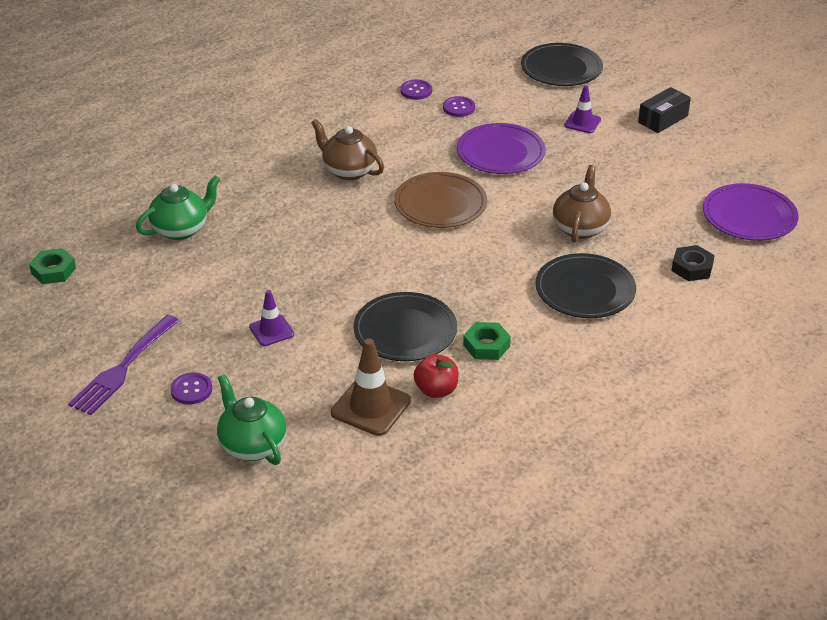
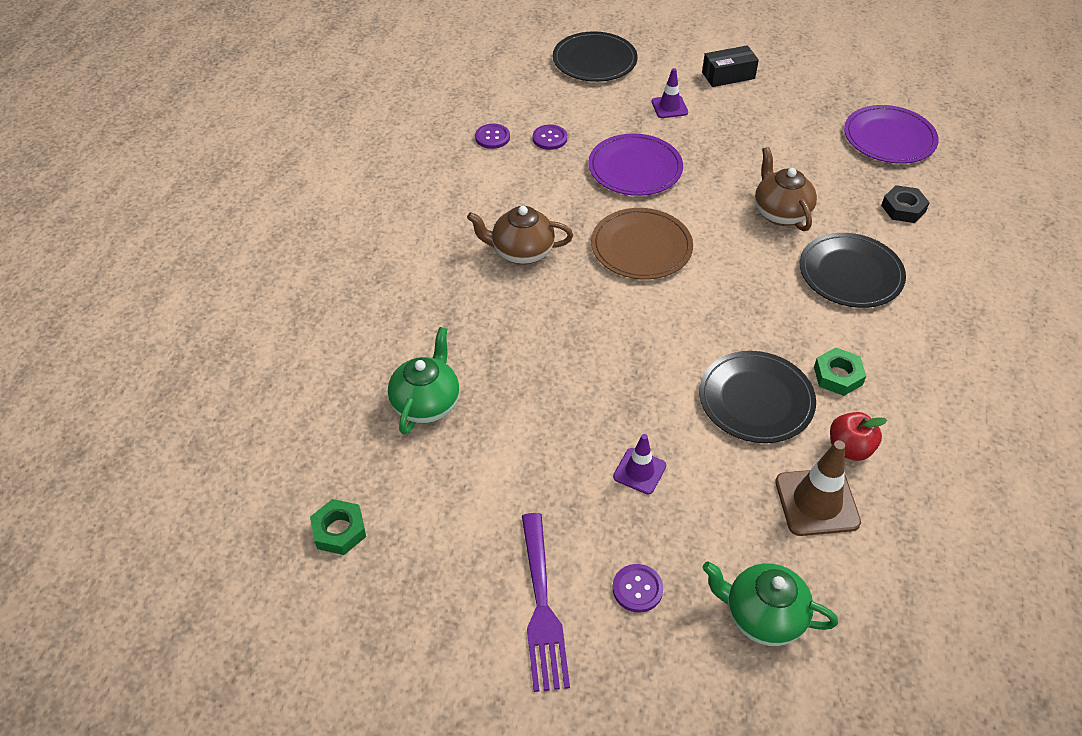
camera: 35 degrees left, 10 degrees up
(663, 119) = (728, 75): black box -> black box turned 60 degrees clockwise

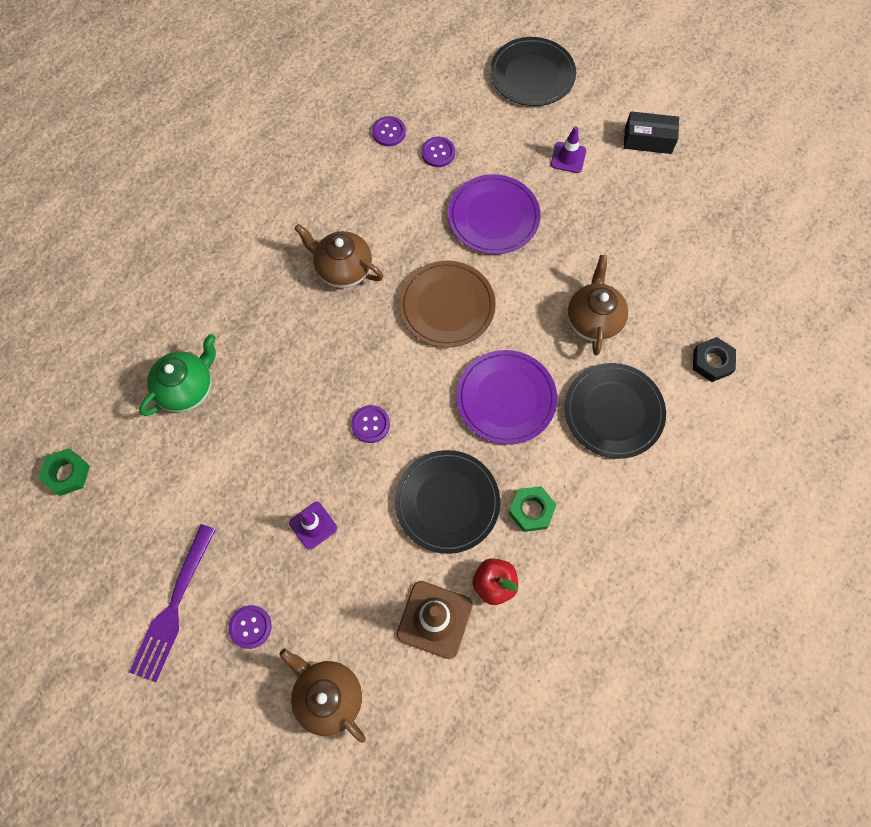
camera: 25 degrees right, 20 degrees up
(636, 365) = (370, 424): none -> purple button
(762, 616) = (328, 696): green teapot -> brown teapot
(889, 138) = (755, 275): purple plate -> purple plate (506, 398)

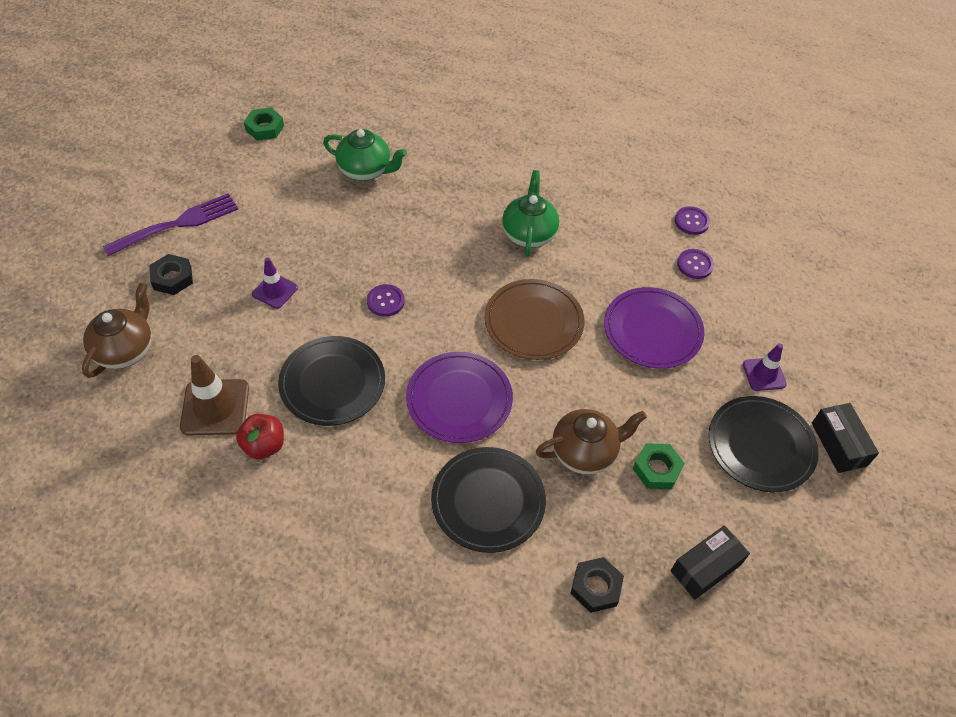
camera: 65 degrees right, 15 degrees down
(174, 606) = (177, 225): purple fork -> purple fork turned 150 degrees clockwise
(250, 627) = (172, 278): purple button -> black nut
(343, 269) = (529, 234): brown teapot -> green teapot
(531, 510) = (350, 456): green nut -> green nut (657, 469)
(532, 75) = (841, 314): black plate -> black plate (761, 446)
(719, 279) = (705, 567): none -> black box

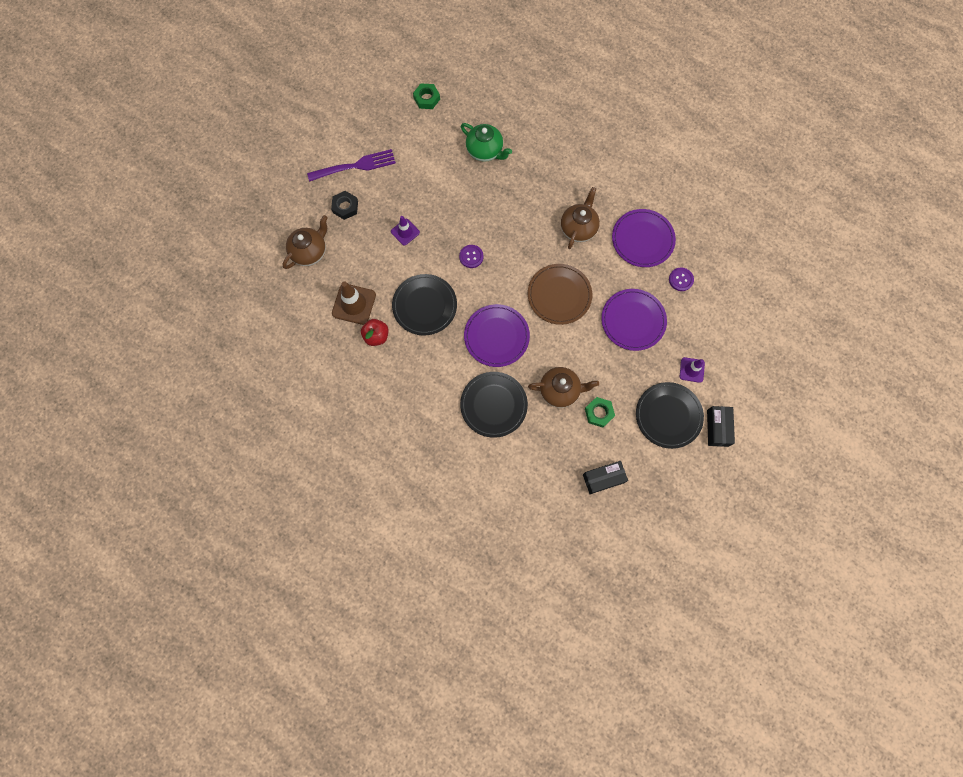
camera: 20 degrees right, 20 degrees up
(529, 234) = (578, 228): green teapot -> brown teapot
(596, 587) = (537, 471): black nut -> none
(622, 229) = (642, 239): none -> purple plate
(691, 221) = (693, 245): purple button -> none

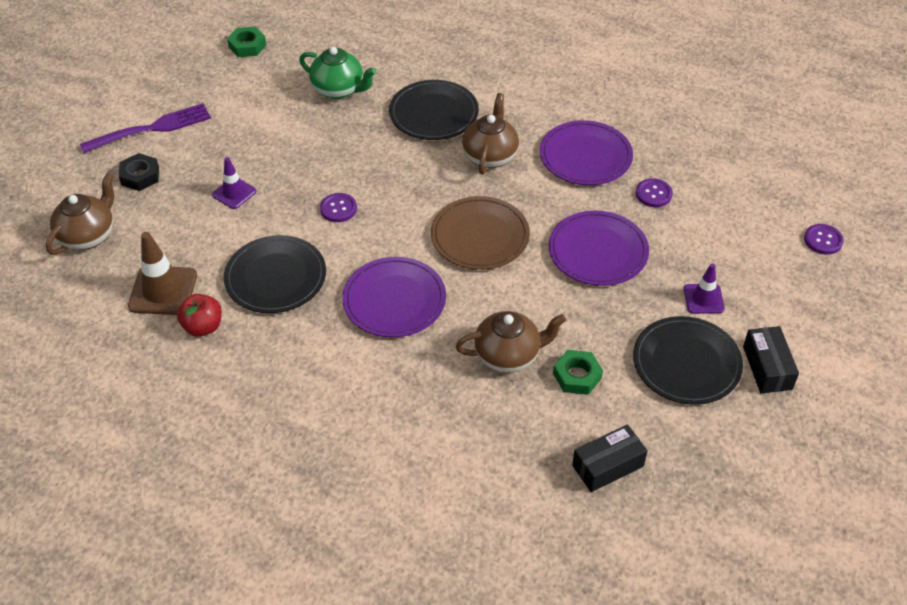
camera: 10 degrees left, 25 degrees down
(493, 405) = (406, 390): black plate -> black plate (433, 113)
(783, 337) = (823, 240): none -> purple button

